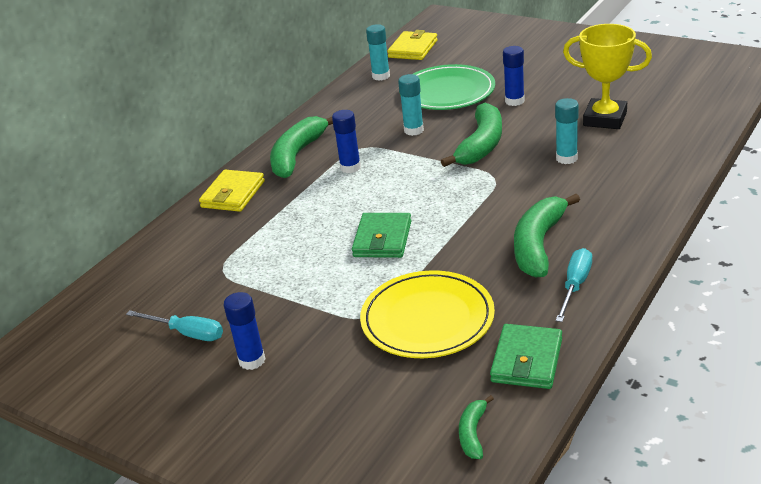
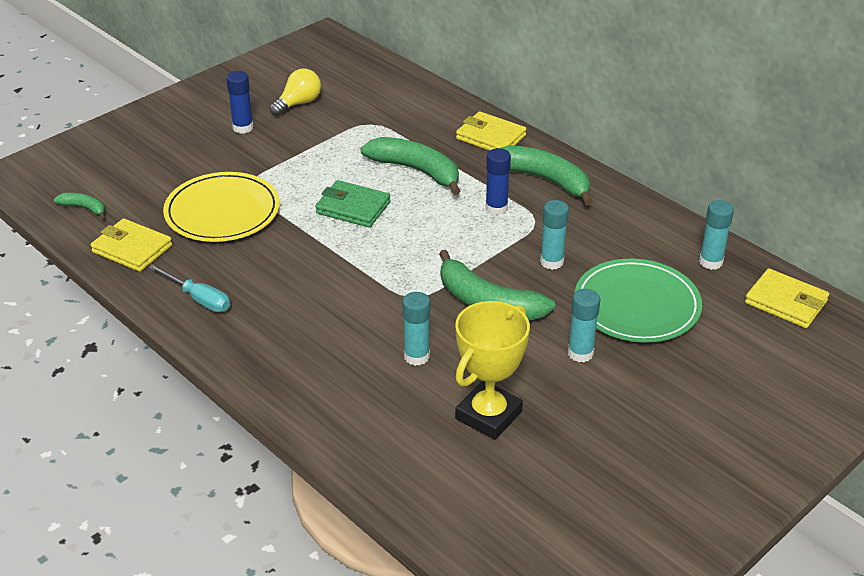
camera: 100 degrees right, 5 degrees up
(187, 333) = (298, 103): turquoise screwdriver -> yellow light bulb
(514, 101) = (580, 353): blue glue stick -> turquoise glue stick
(526, 360) = (132, 249): green wallet -> yellow wallet
(538, 245) = (274, 294): green banana -> green banana (416, 171)

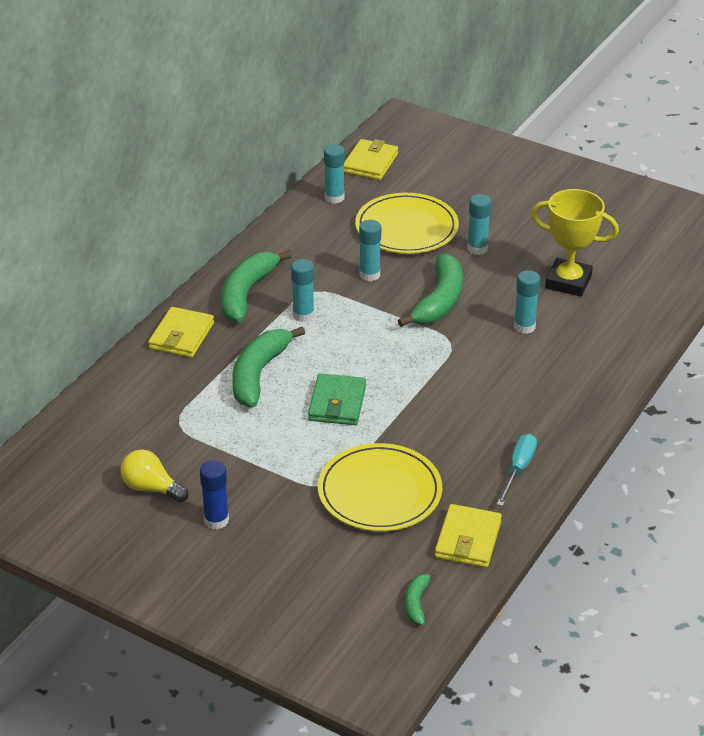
camera: 105 degrees left, 0 degrees up
(496, 208) = (303, 315): blue glue stick -> turquoise glue stick
(637, 305) = (406, 228): green plate -> yellow plate

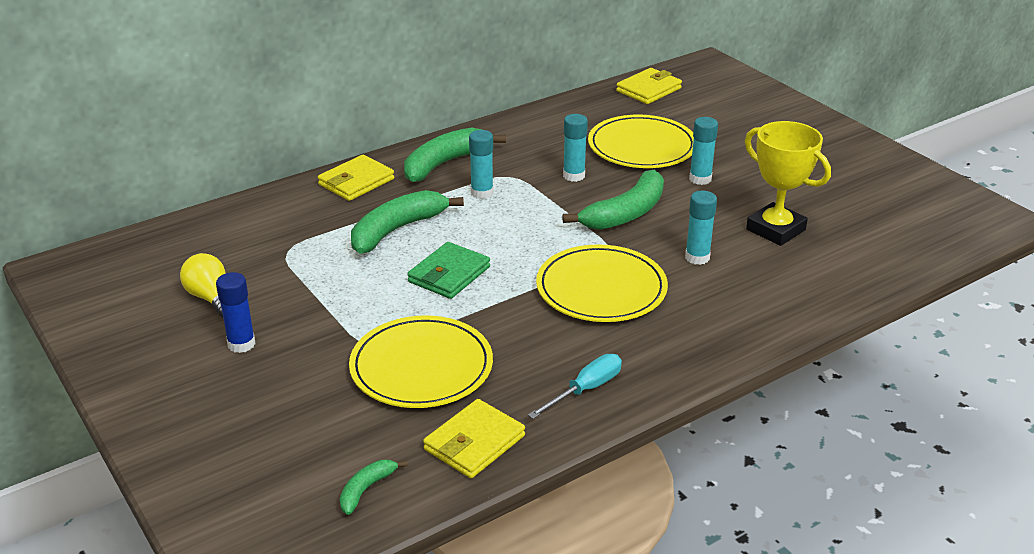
camera: 25 degrees right, 5 degrees down
(334, 198) = (592, 109): turquoise glue stick -> none
(469, 378) = (601, 288): none -> yellow plate

